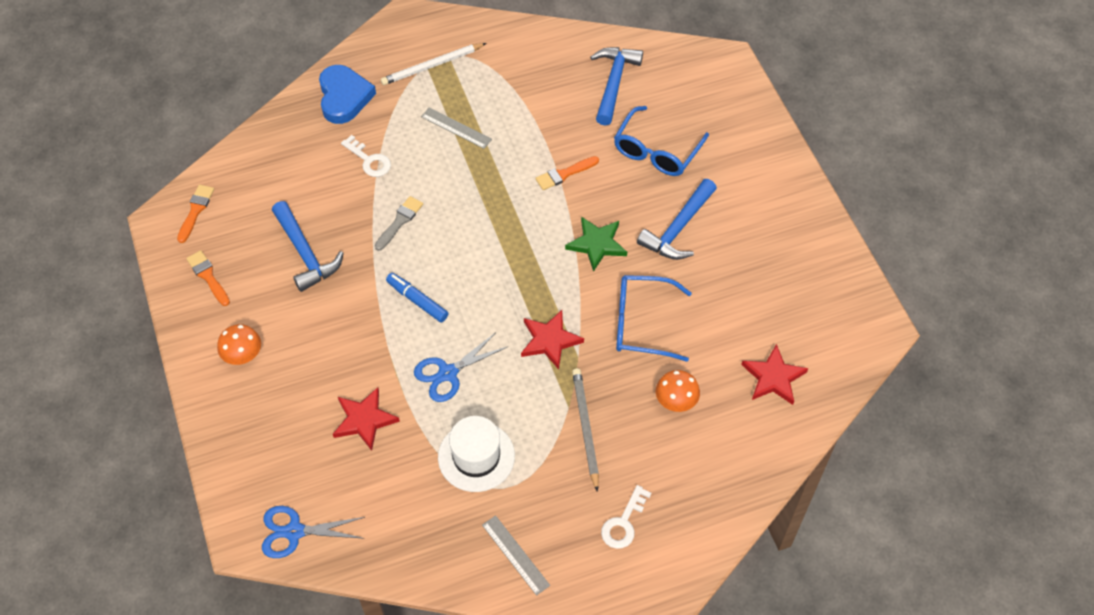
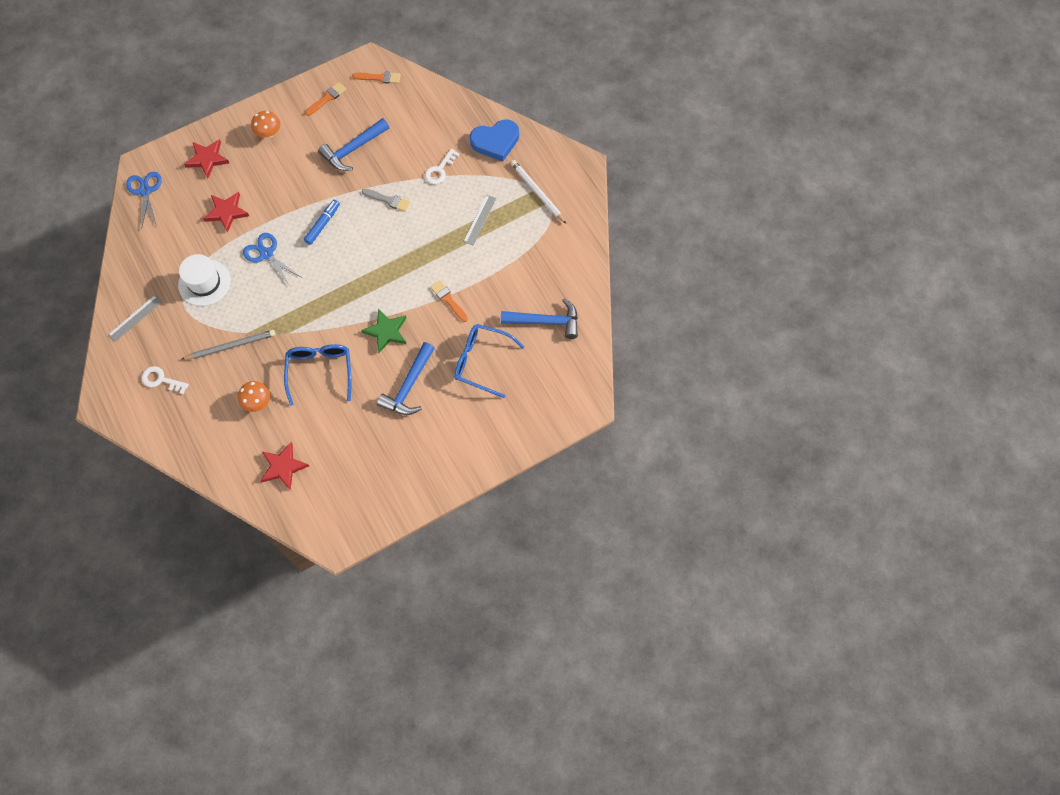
camera: 80 degrees right, 10 degrees up
(550, 340) = (299, 313): red star -> red star (207, 159)
(678, 228) = (409, 386): blue hammer -> blue hammer turned 90 degrees counterclockwise

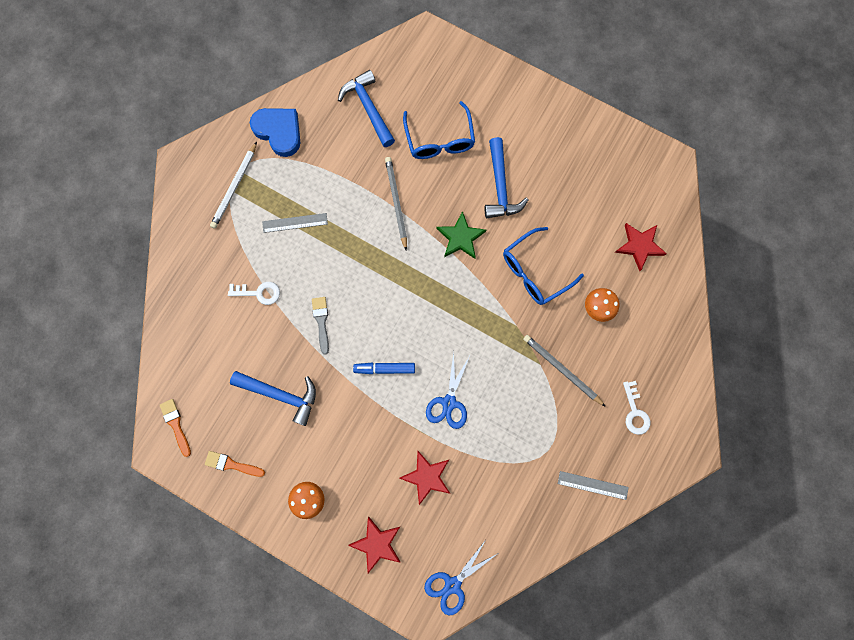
camera: 120 degrees left, 10 degrees up
(204, 282) = (515, 443): white hat -> none
(409, 386) = (500, 186): blue hammer -> blue hammer turned 90 degrees clockwise
(448, 300) = (396, 202): orange brush -> grey pencil
(495, 142) = (196, 258): blue heart -> blue heart (279, 132)

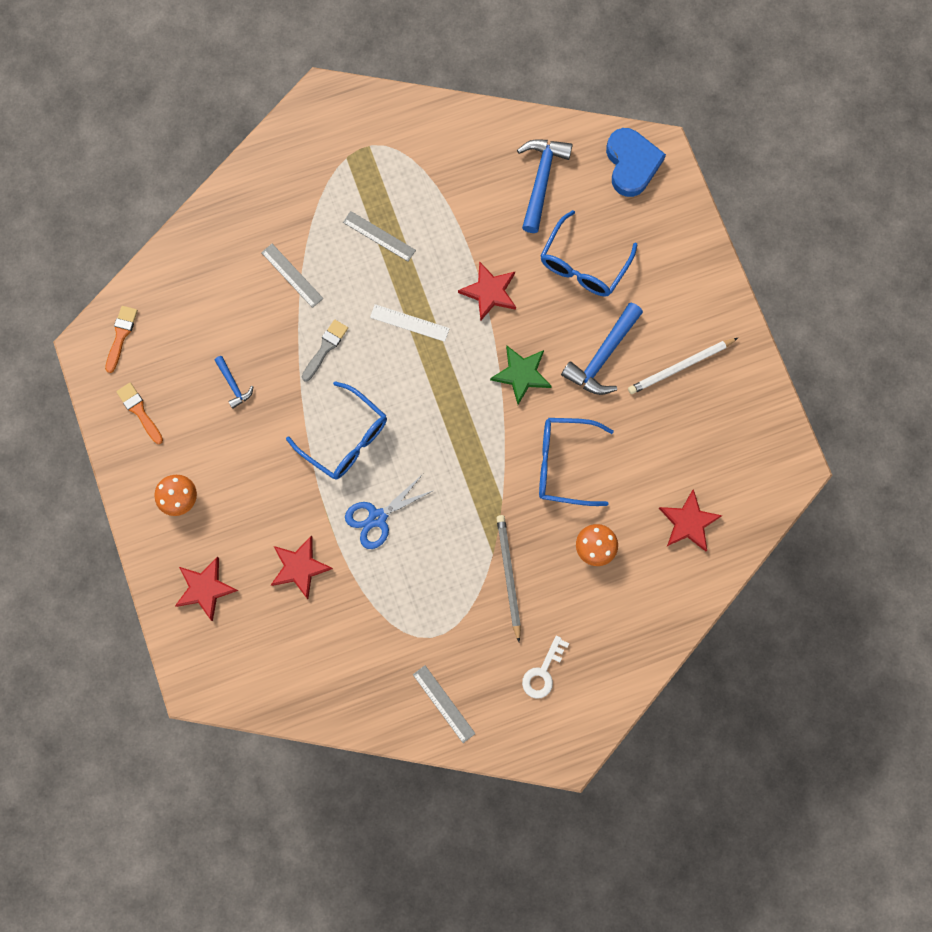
camera: 40 degrees right, 0 degrees up
(235, 187) = (352, 159): white pencil -> white pencil (680, 367)
(259, 293) = (292, 275): white key -> grey ruler
(279, 132) = (437, 137): blue heart -> blue heart (631, 164)
(281, 395) = (233, 385): blue hammer -> blue hammer, size x0.53
(362, 262) = (409, 323): none -> white ruler
(385, 369) = (346, 438): blue marker -> blue glasses
(396, 202) = (489, 292): grey pencil -> red star
(452, 584) = (240, 681): blue scissors -> none

